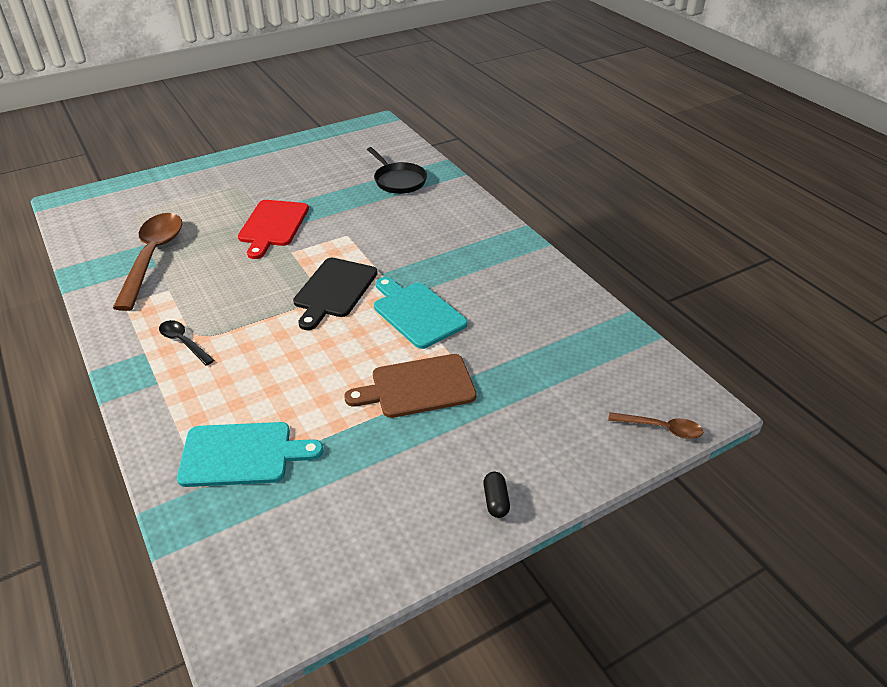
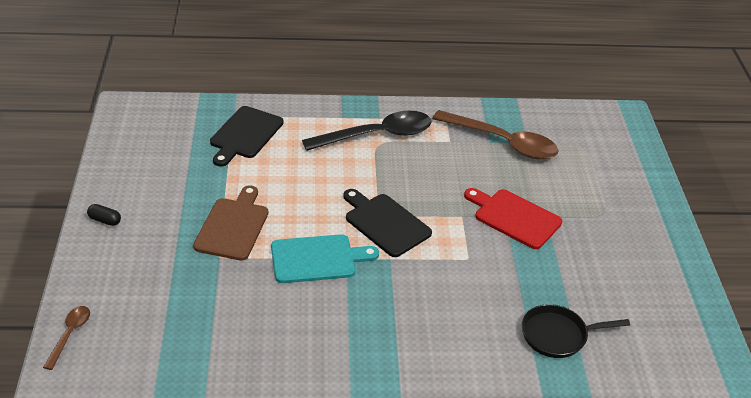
camera: 115 degrees right, 0 degrees up
(183, 342) = (377, 135): black spoon -> black spoon, size x2.10
(241, 454) = (245, 134): turquoise cutting board -> black cutting board
(661, 428) = (70, 335): brown spoon -> brown spoon turned 150 degrees clockwise

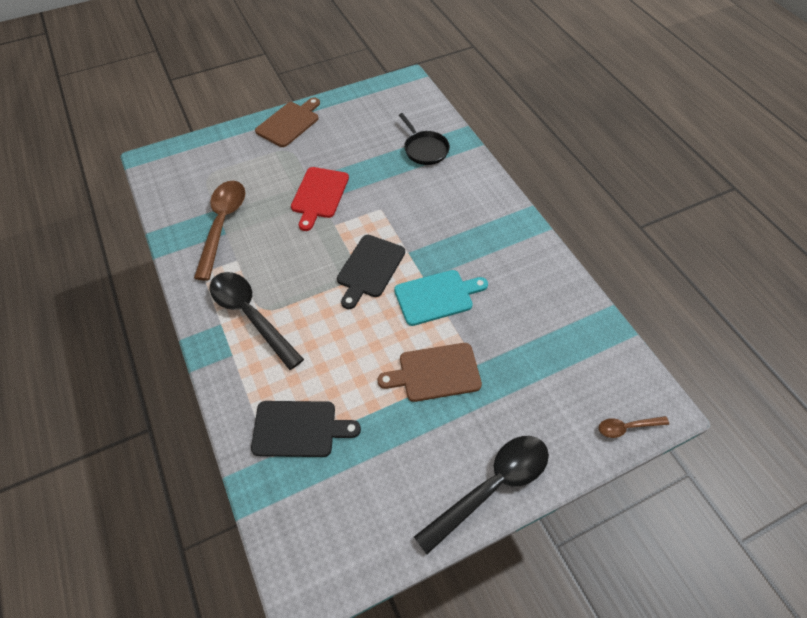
camera: 110 degrees left, 15 degrees up
(105, 220) = (492, 487): black capsule -> black spoon
(317, 259) = (436, 297): turquoise cutting board -> turquoise cutting board turned 105 degrees clockwise
(656, 227) = (289, 123): none -> brown cutting board

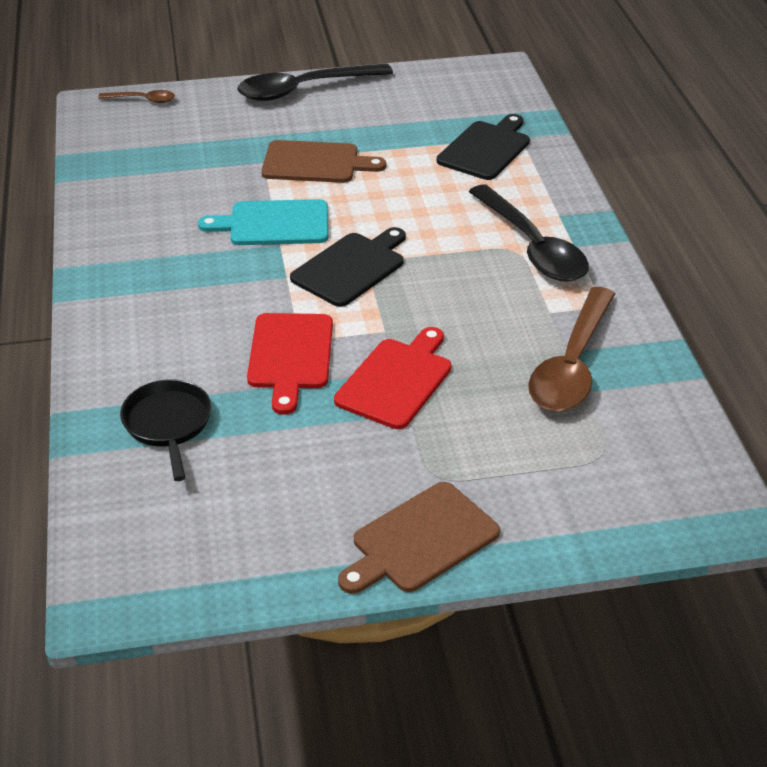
camera: 165 degrees left, 15 degrees down
(298, 429) = (486, 149): black cutting board -> black cutting board turned 105 degrees clockwise
(381, 198) = (290, 355): none -> red cutting board

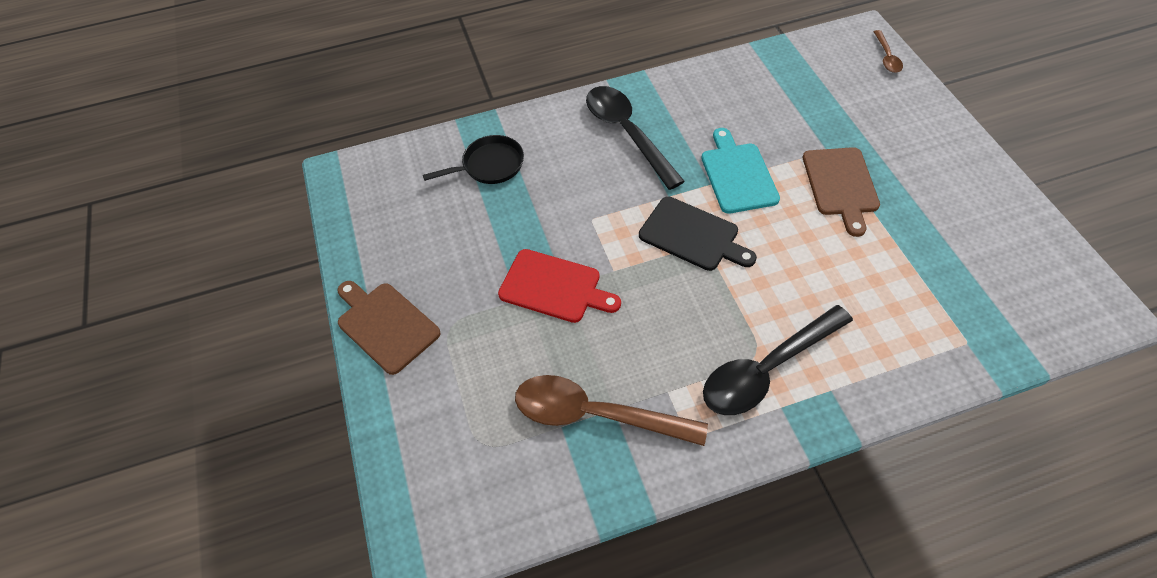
camera: 85 degrees right, 15 degrees up
(290, 355) = (572, 216): red cutting board -> none
(304, 89) = (964, 155): black spoon -> black spoon (627, 133)
(486, 149) = (927, 314): black cutting board -> none

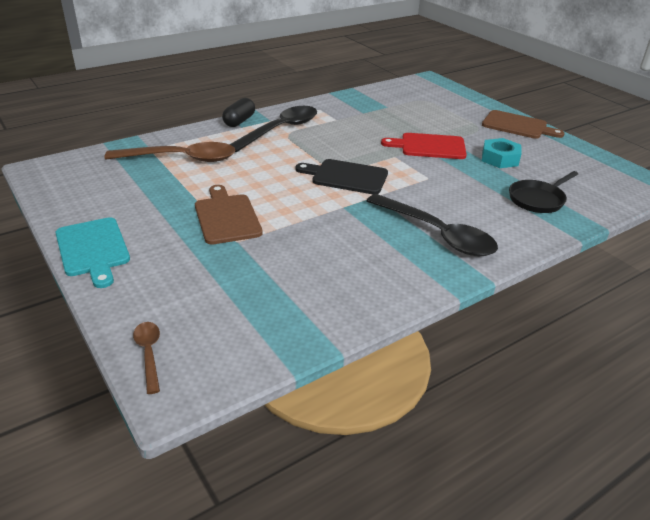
camera: 160 degrees right, 20 degrees down
(476, 244) = (500, 159): none -> turquoise nut
(595, 414) = (372, 111): brown spoon -> brown spoon (181, 159)
(738, 175) = (321, 214): turquoise cutting board -> turquoise cutting board (93, 249)
(836, 411) = (239, 121): none -> black capsule

